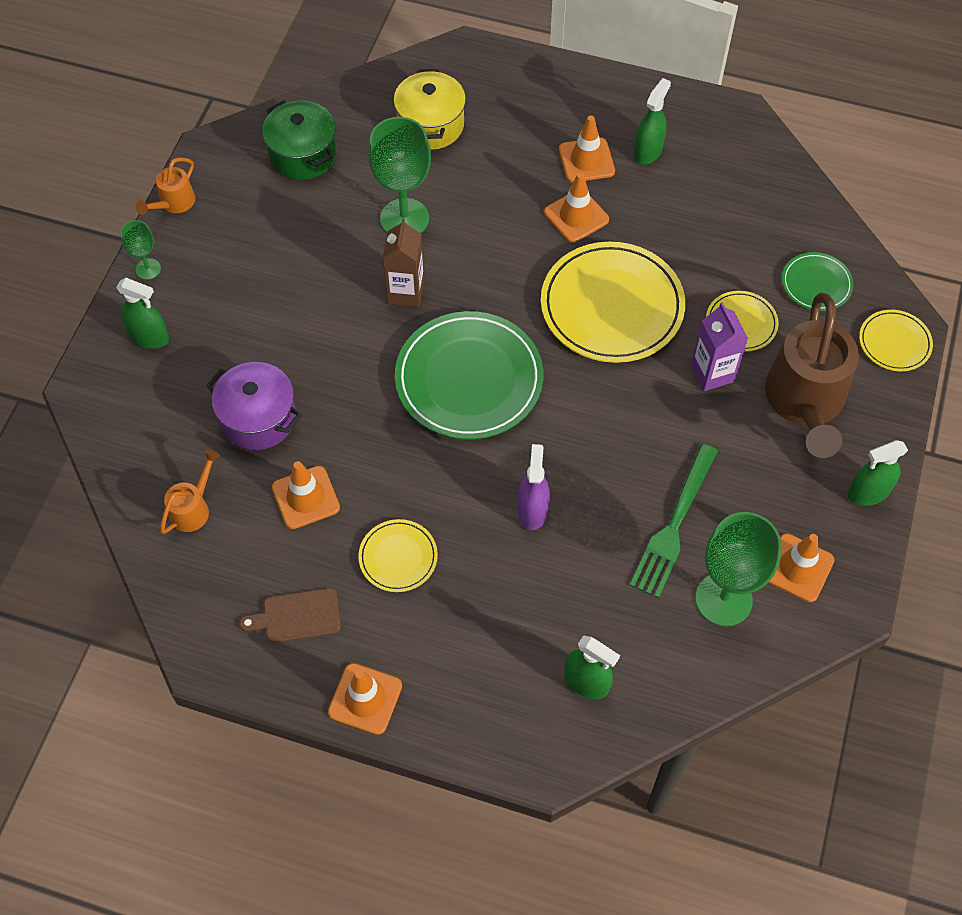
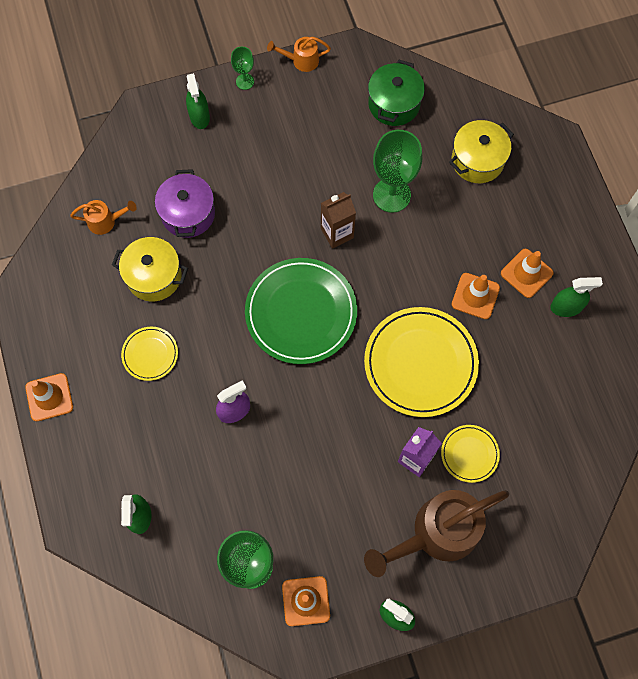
camera: 55 degrees right, 10 degrees up
(297, 616) = (76, 325): brown cutting board -> none
(306, 497) = (154, 276): orange traffic cone -> yellow pot
(674, 526) = (282, 504): green fork -> none
(816, 284) = (541, 485): green plate -> none
(894, 342) = (531, 567): yellow plate -> none

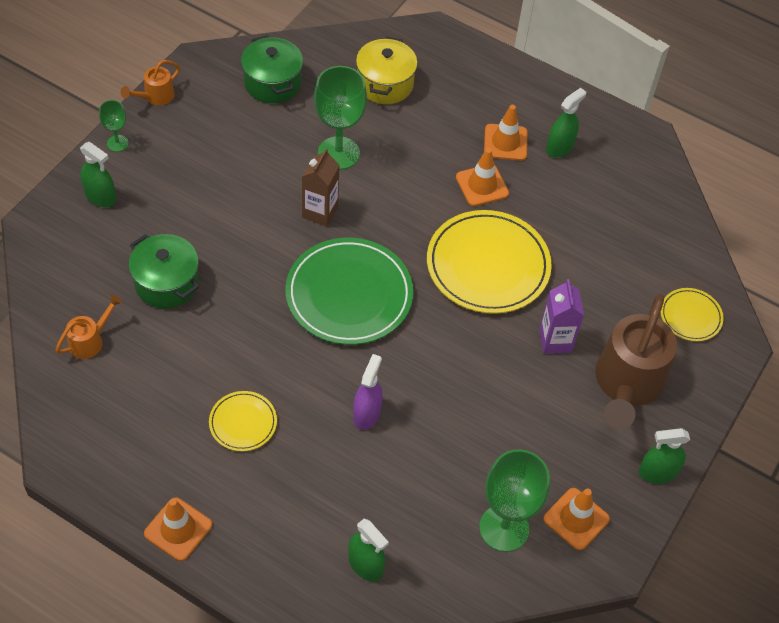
camera: 45 degrees left, 15 degrees down
(154, 276) = (183, 355): yellow pot -> none
(188, 214) = (166, 283): purple pot -> green pot
(469, 454) = (593, 306): yellow plate -> yellow plate (690, 316)

